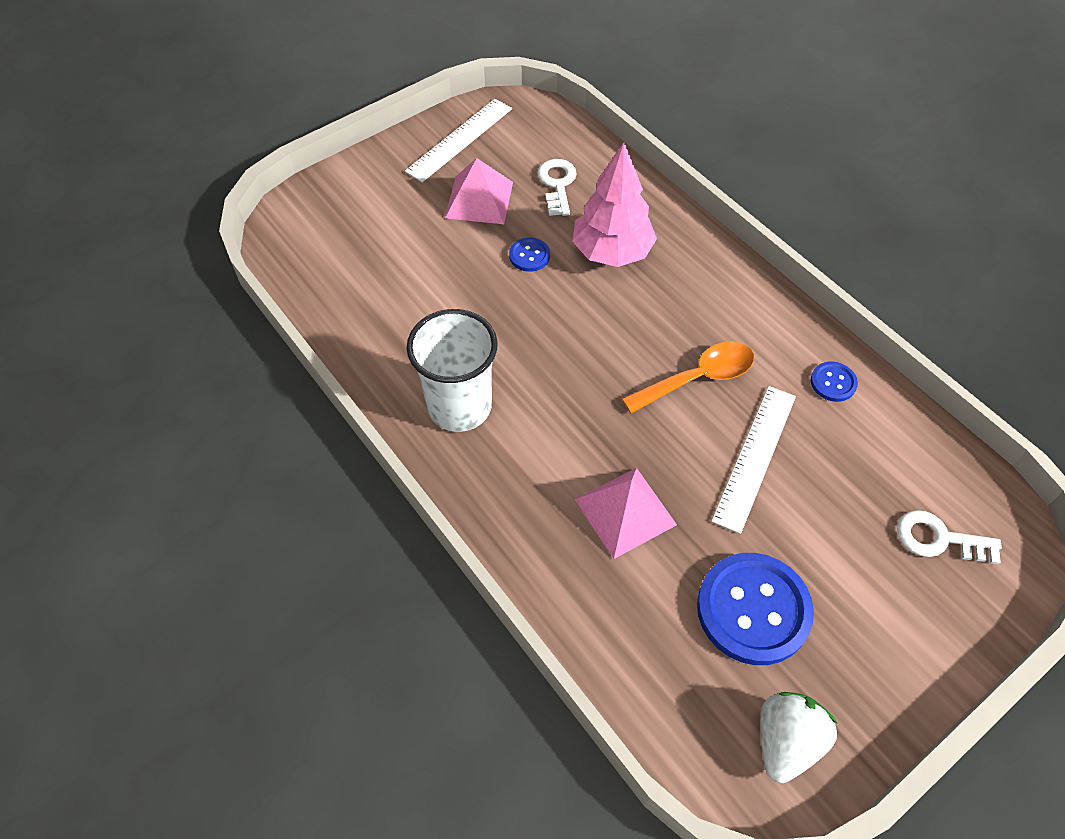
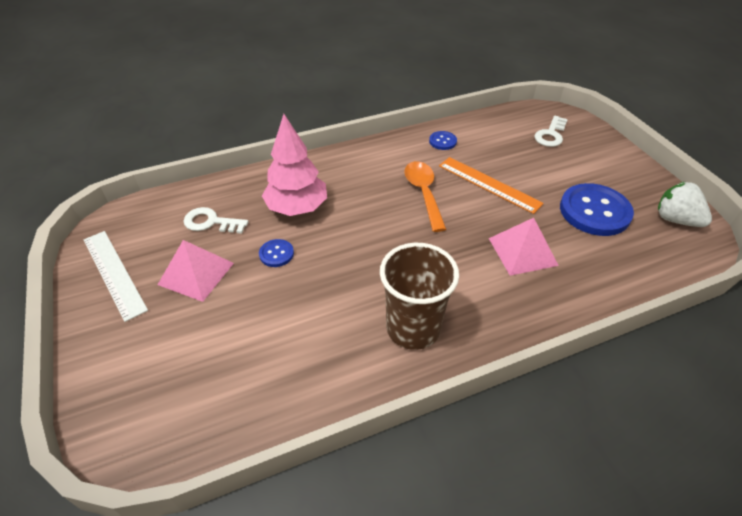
camera: 75 degrees left, 10 degrees down
(459, 406) = (413, 328): white cup -> brown cup
(755, 457) = (489, 184): white ruler -> orange ruler

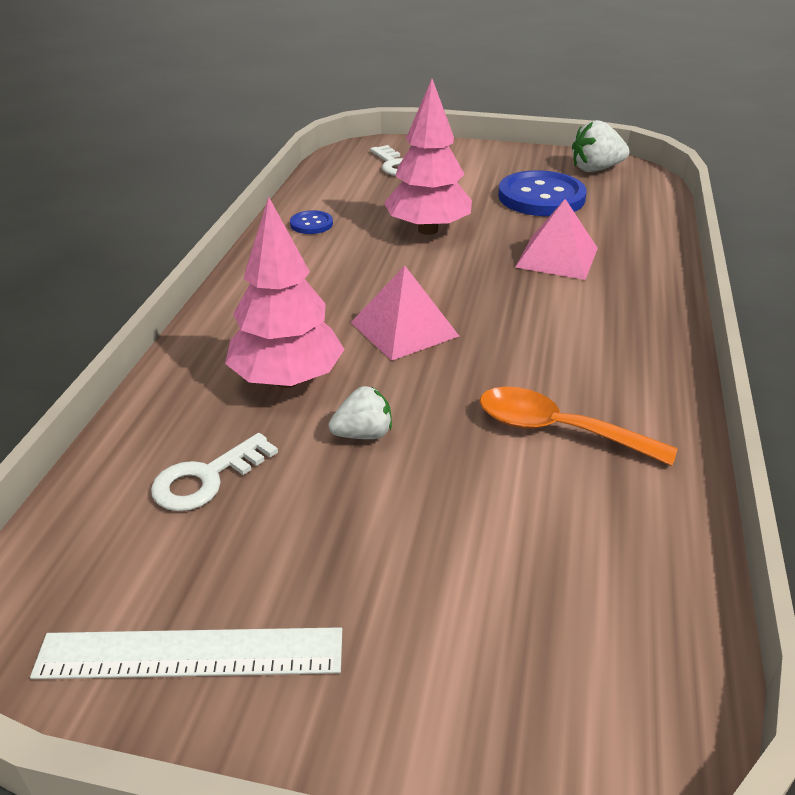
camera: 55 degrees left, 10 degrees down
(196, 273) = (313, 537): pink pyramid -> pink pyramid (404, 329)
(276, 254) = (363, 434): blue button -> white strawberry
(413, 328) = (610, 373): brown cup -> none
(423, 193) = (388, 274): orange spoon -> orange spoon (558, 430)
(489, 184) = (428, 230): orange ruler -> pink tree

